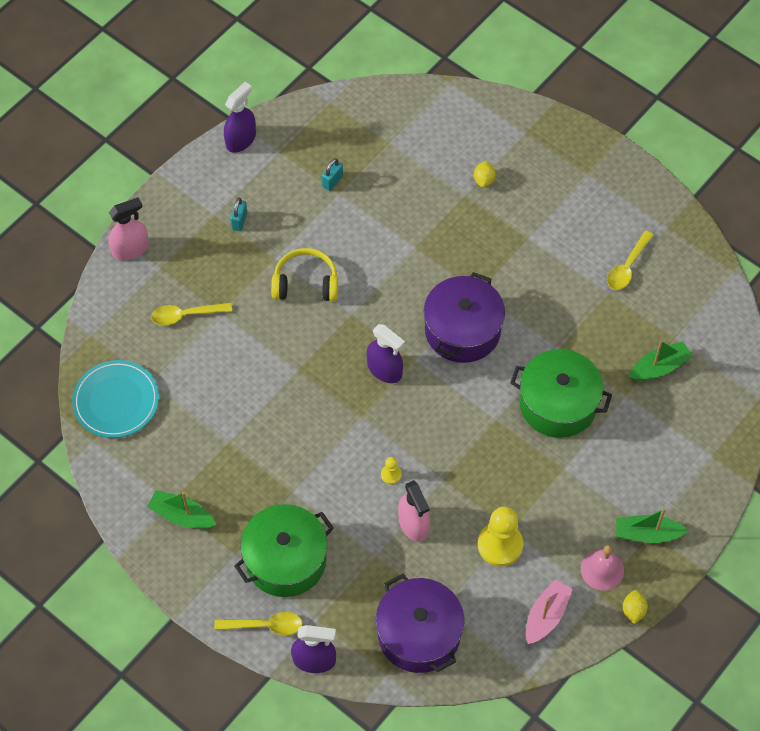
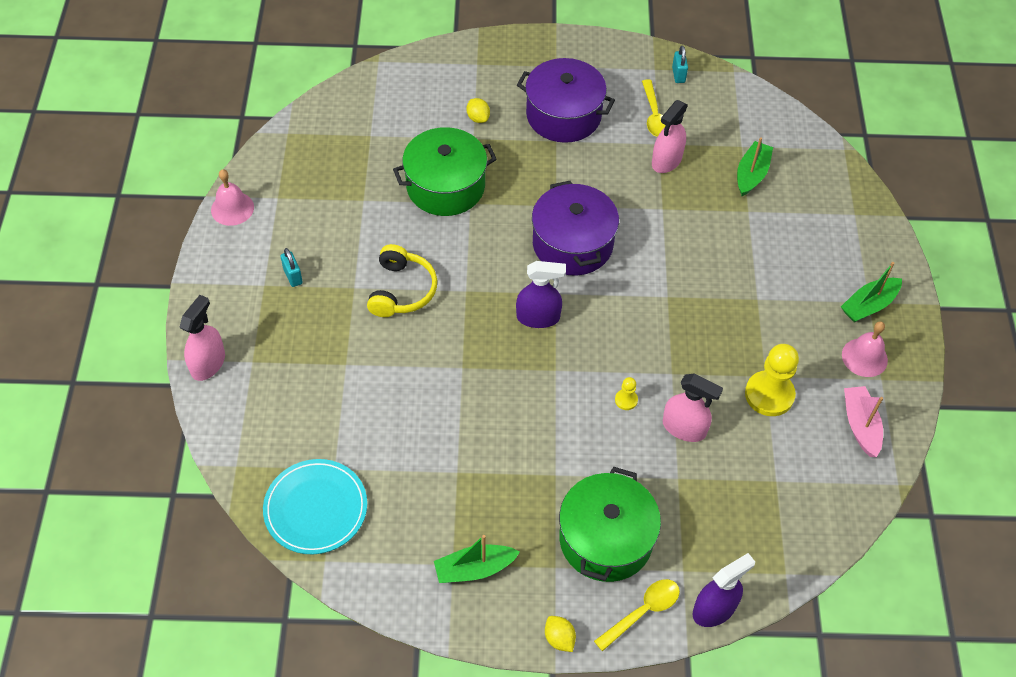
camera: 40 degrees left, 5 degrees down
(186, 315) = (315, 387): yellow spoon -> none
(241, 140) = (232, 208): purple spray bottle -> pink bell
(306, 283) = (402, 290): yellow headphones -> yellow headphones turned 135 degrees clockwise
(332, 181) = (349, 194): turquoise padlock -> turquoise padlock (678, 75)
(419, 634) = (778, 517): purple pot -> purple pot (563, 115)
(558, 404) = (704, 252): green pot -> green pot (445, 186)
(600, 311) = (666, 161): none -> pink spray bottle
(633, 610) = (919, 372): yellow lemon -> yellow lemon (559, 638)

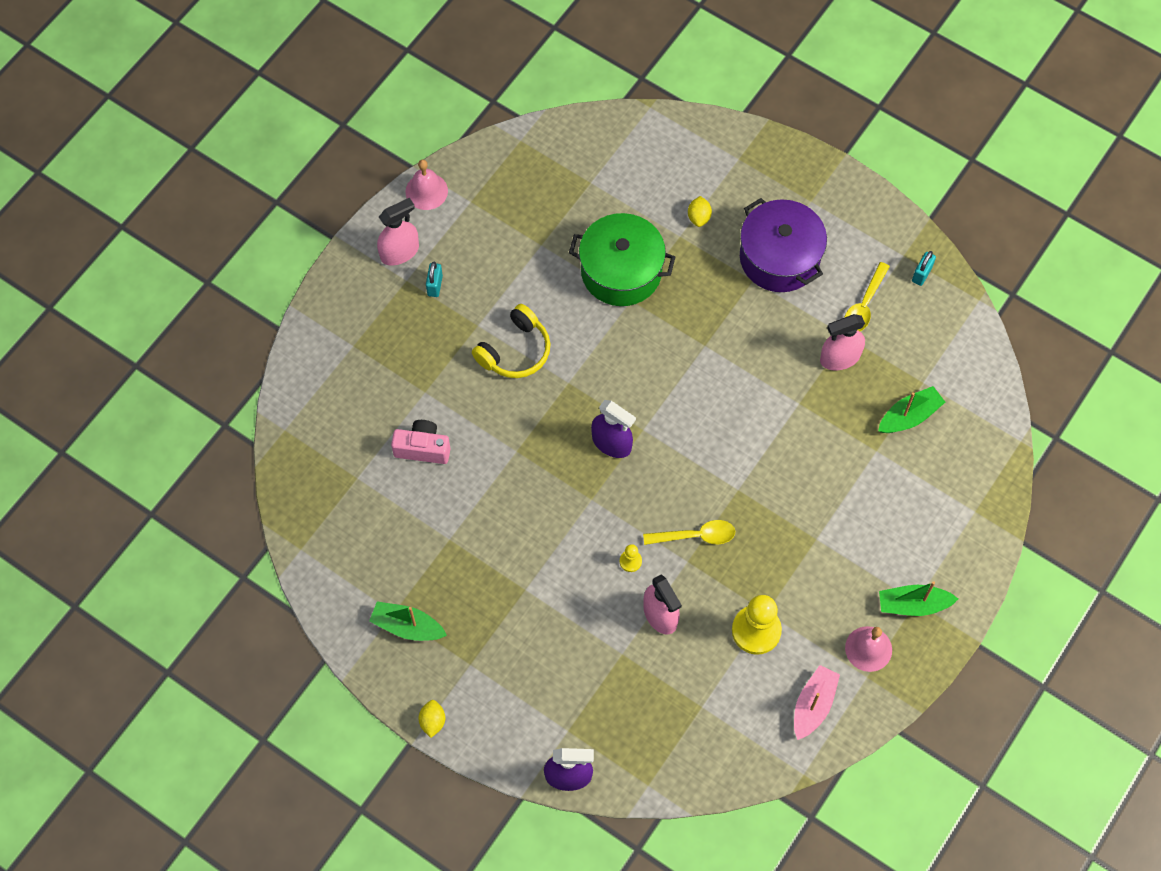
camera: 35 degrees right, 10 degrees up
(208, 363) = (318, 327): pink spray bottle -> pink spray bottle (399, 252)
(316, 508) = (321, 502): turquoise plate -> none
(377, 411) = (423, 448): none -> pink camera
(572, 244) = (692, 391): purple pot -> none
(605, 539) = (526, 667): green pot -> none
(642, 612) = (511, 742): yellow spoon -> yellow spoon (695, 536)

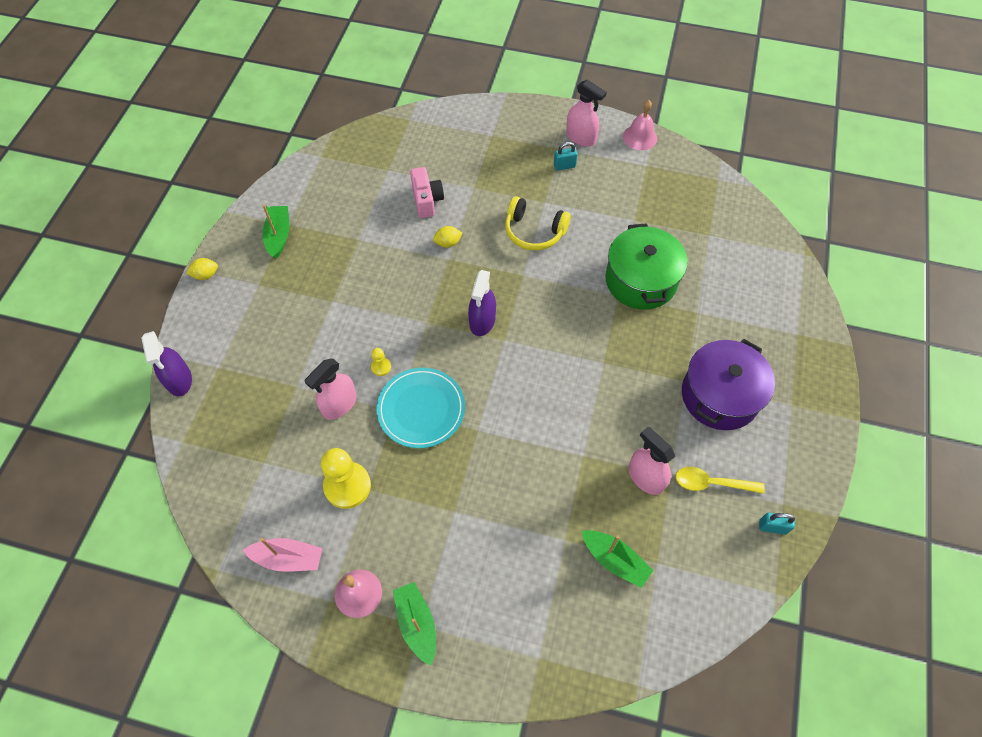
camera: 70 degrees right, 5 degrees down
(695, 536) = (421, 409): yellow spoon -> turquoise plate
(699, 217) = (722, 321): yellow lemon -> yellow lemon (448, 243)

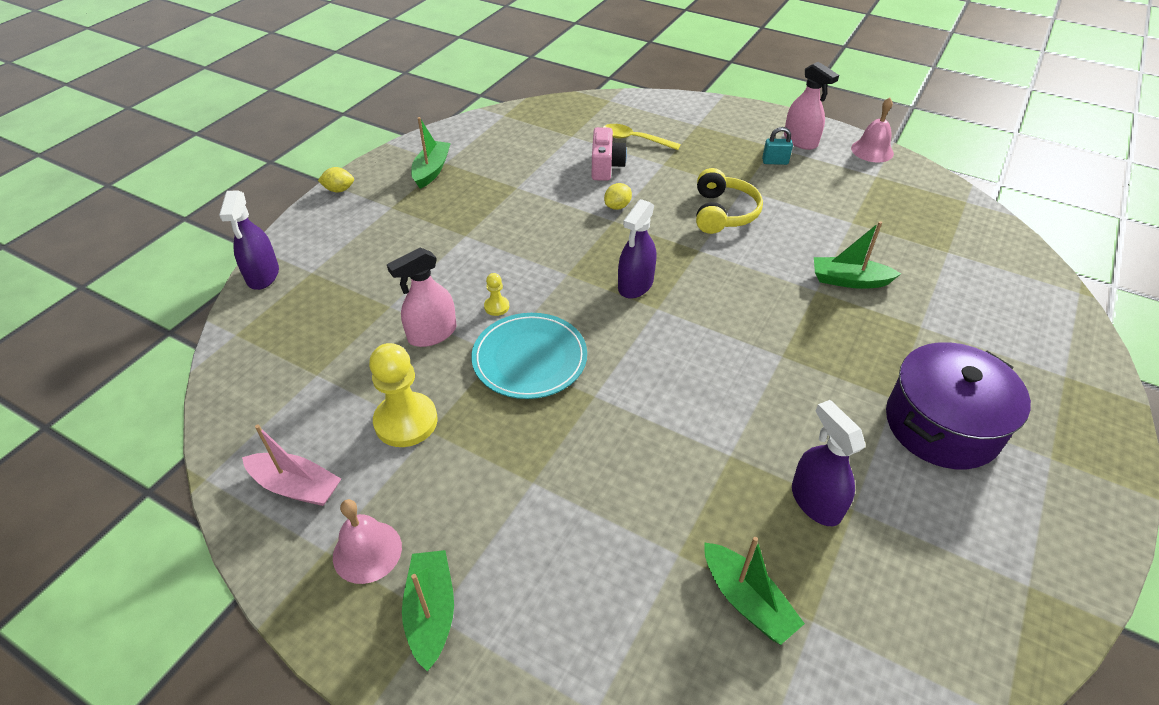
camera: 15 degrees right, 15 degrees down
(448, 243) = (617, 206): yellow lemon -> yellow lemon turned 45 degrees counterclockwise
(534, 232) = (723, 213): yellow headphones -> yellow headphones turned 120 degrees counterclockwise
(641, 280) = (849, 280): green pot -> green boat
(645, 477) = (815, 501): pink spray bottle -> purple spray bottle
(712, 483) = (916, 531): yellow spoon -> yellow spoon (635, 139)
(772, 527) = (1008, 614): turquoise padlock -> none

